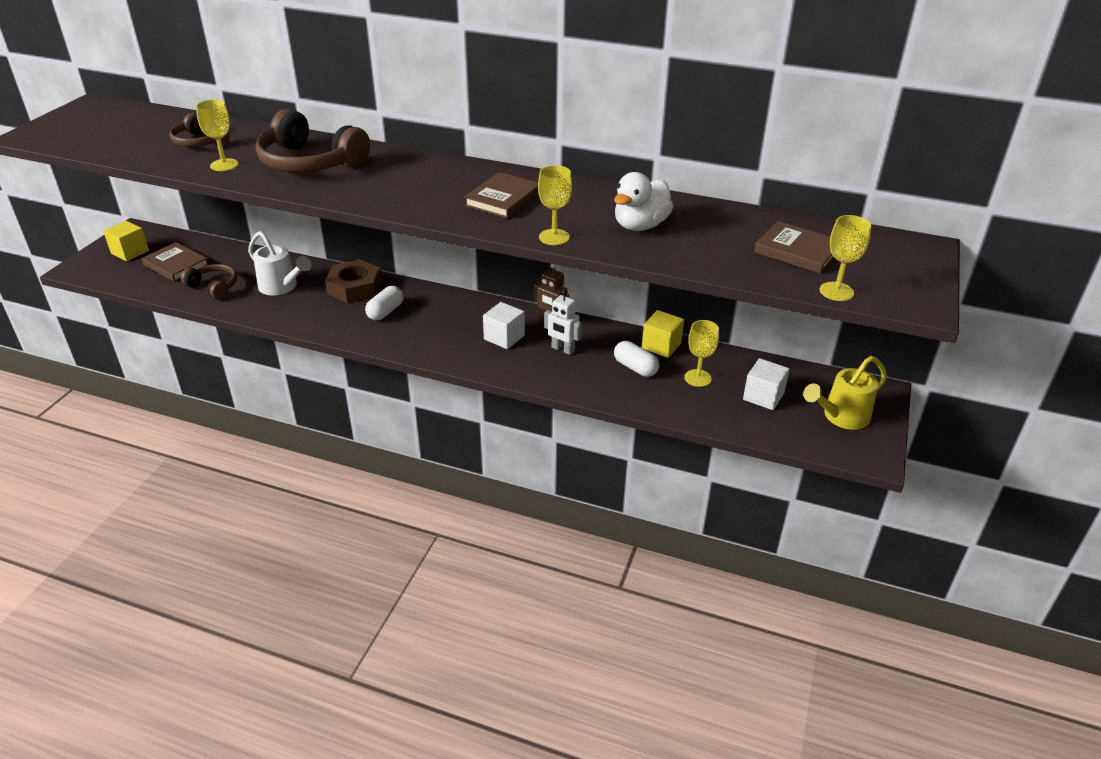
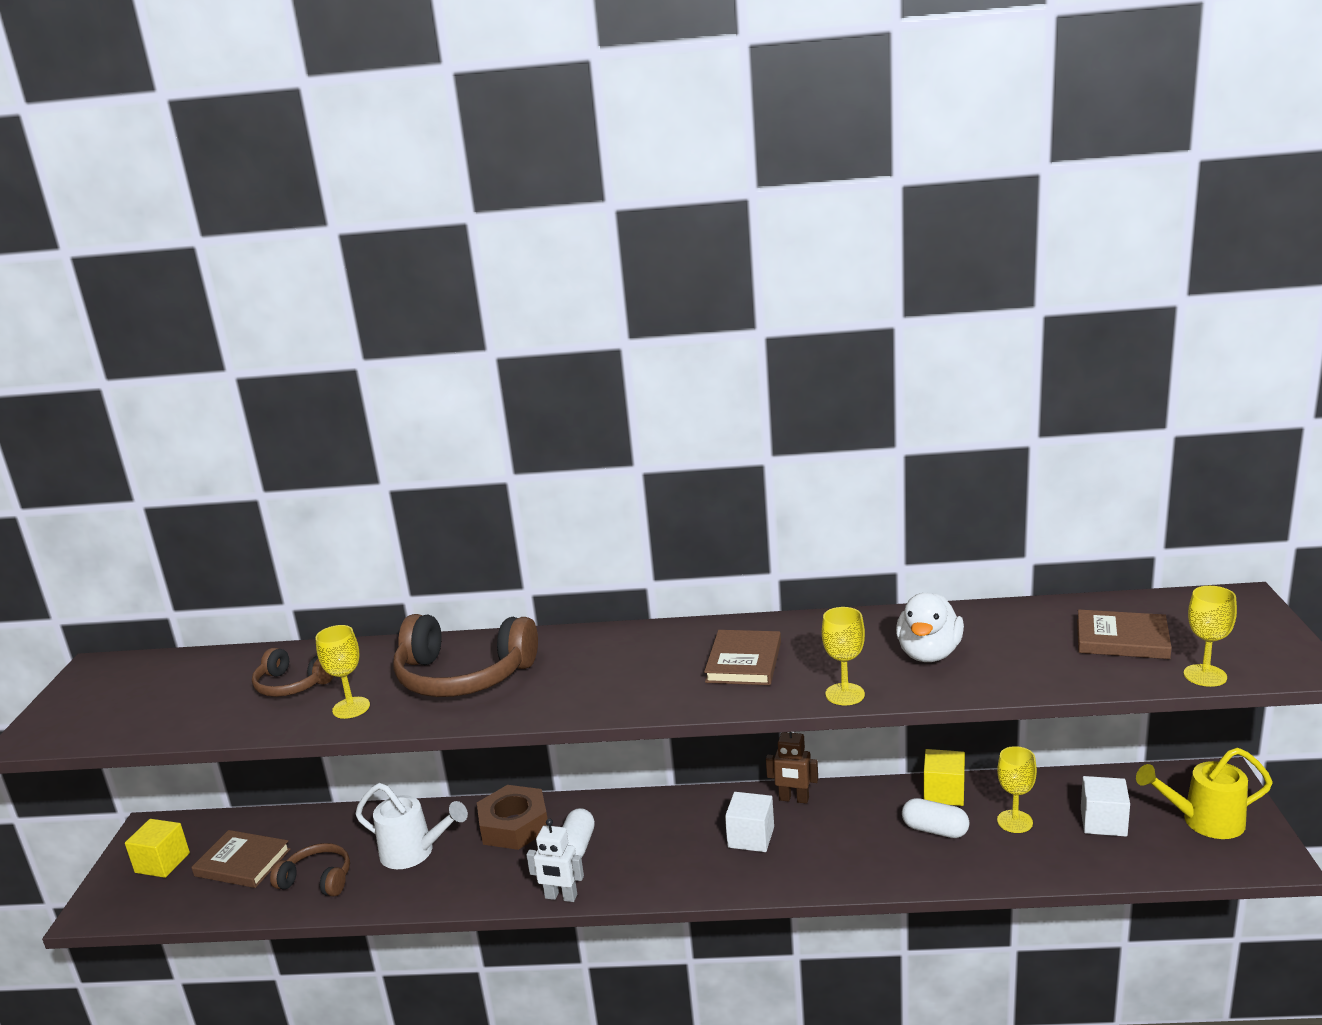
camera: 15 degrees left, 15 degrees down
(562, 349) = (833, 832): white robot -> white robot (561, 897)
(841, 417) = (1204, 821): yellow watering can -> yellow watering can turned 45 degrees clockwise

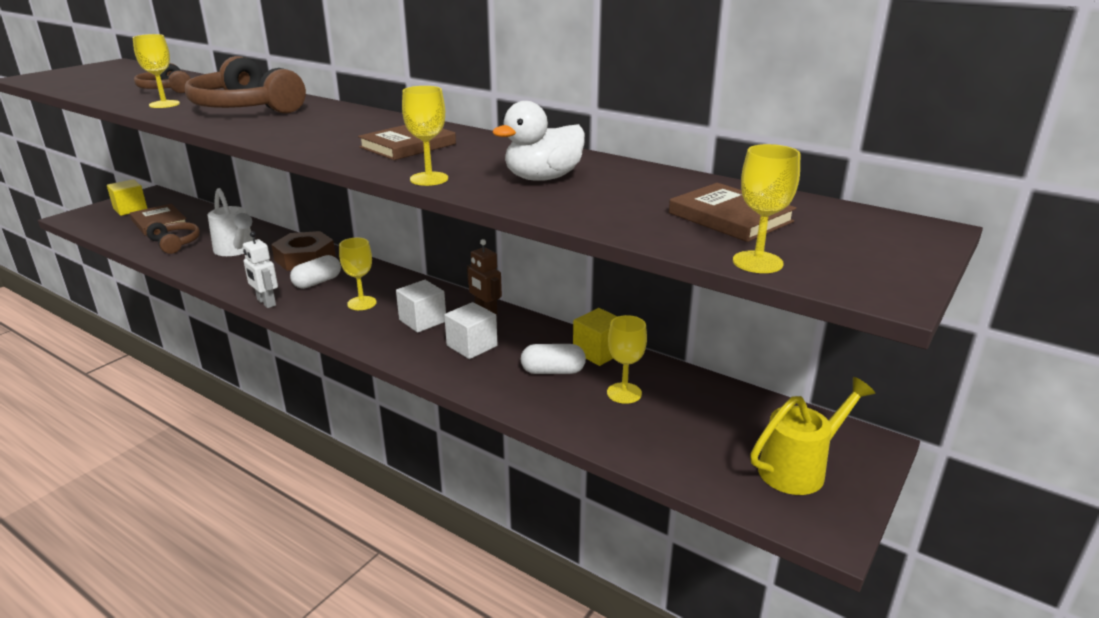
camera: 30 degrees right, 5 degrees up
(662, 848) = (362, 303): none -> yellow goblet
(935, 830) = (553, 371): white capsule -> white capsule turned 60 degrees counterclockwise
(1103, 822) = (700, 426): white cube -> white cube (472, 346)
(1204, 821) = (799, 468): yellow watering can -> yellow watering can turned 120 degrees clockwise

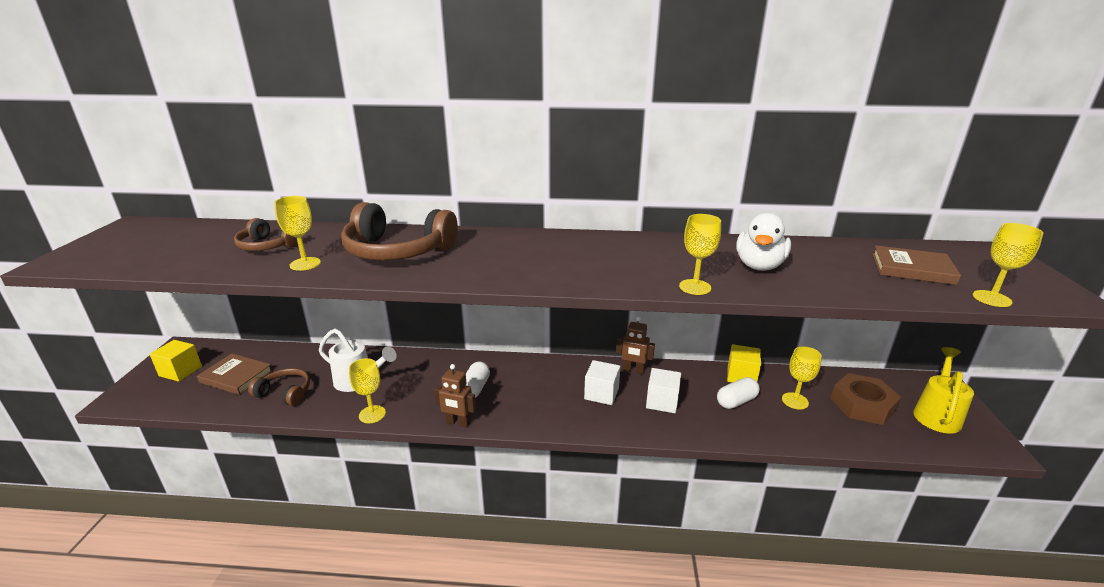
camera: 30 degrees left, 0 degrees up
(266, 302) = (458, 423): white robot -> brown robot
(305, 258) = (433, 369): brown nut -> brown nut (862, 405)
(362, 303) = (537, 395): yellow goblet -> yellow goblet (372, 414)
(408, 146) = (613, 259): brown book -> none

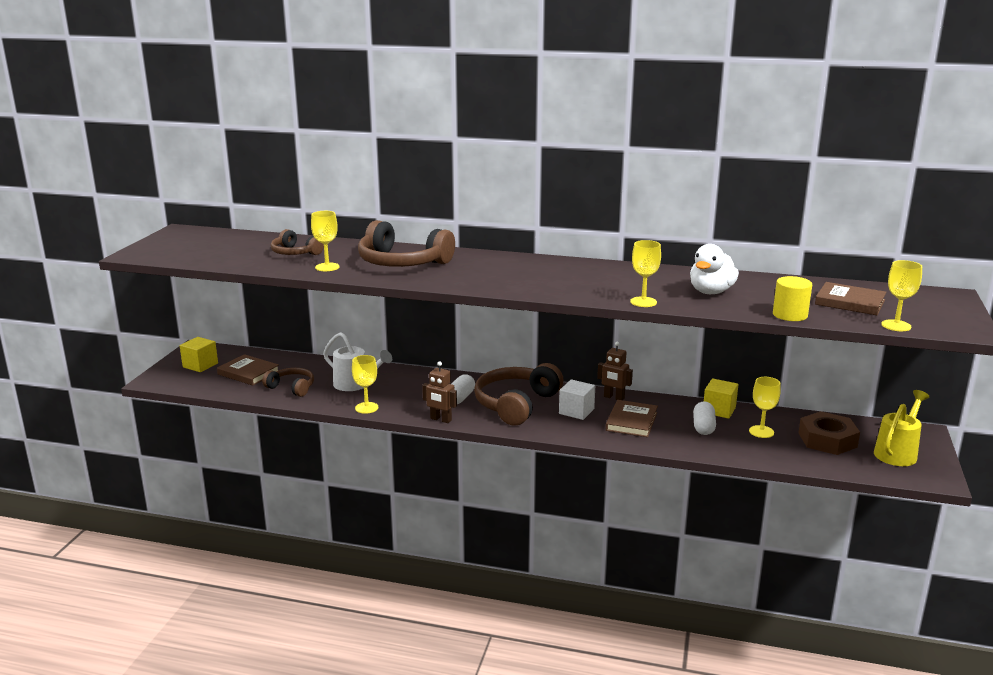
camera: 10 degrees right, 5 degrees down
(536, 390) = (516, 404): none -> brown headphones
(662, 401) = (631, 421): white cube -> brown book
(736, 401) = (703, 427): white capsule -> white capsule turned 60 degrees counterclockwise
(867, 293) = (790, 315): none -> yellow cylinder

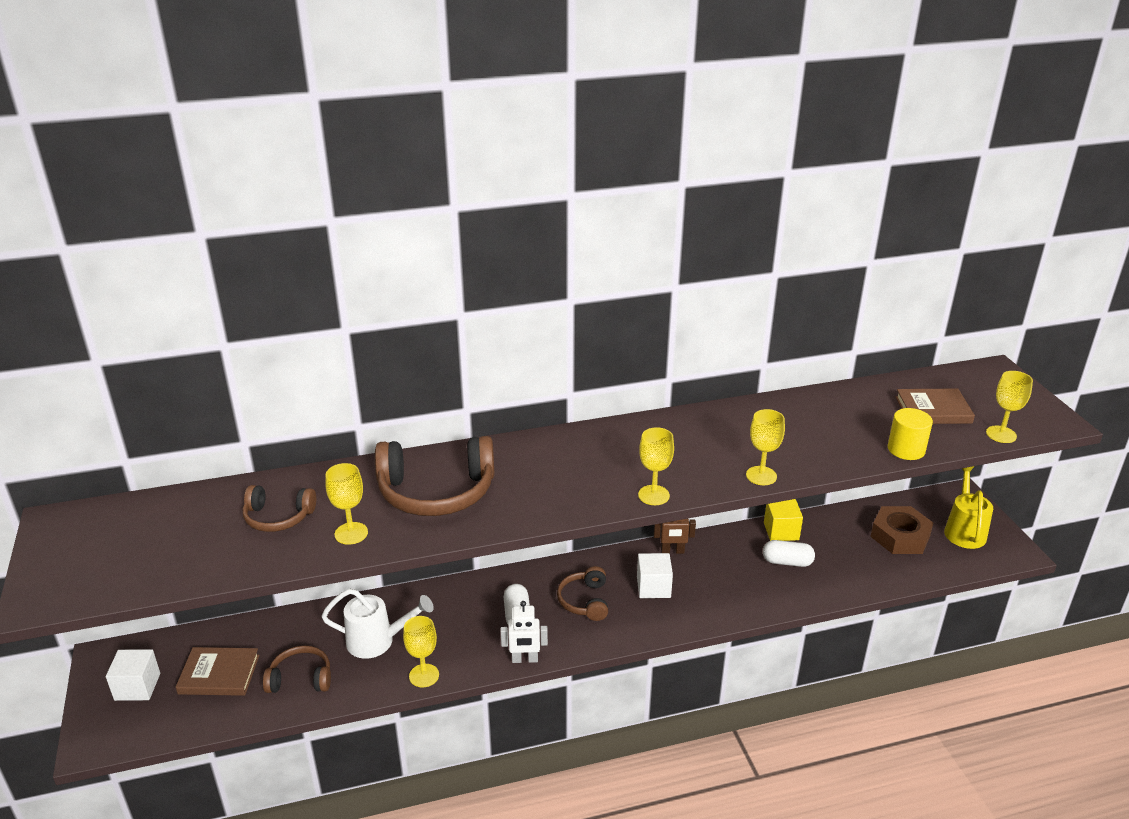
camera: 30 degrees left, 10 degrees up
(200, 365) = (137, 687): yellow cube -> white cube
(440, 419) = (525, 659): brown robot -> white robot
(516, 404) = (585, 601): brown headphones -> brown headphones, size x0.56
(631, 421) = (717, 581): brown book -> none
(703, 427) = (787, 562): white capsule -> white capsule turned 60 degrees counterclockwise
(711, 292) = (804, 435): white duck -> none
(761, 432) = (840, 547): yellow goblet -> yellow goblet (653, 495)

